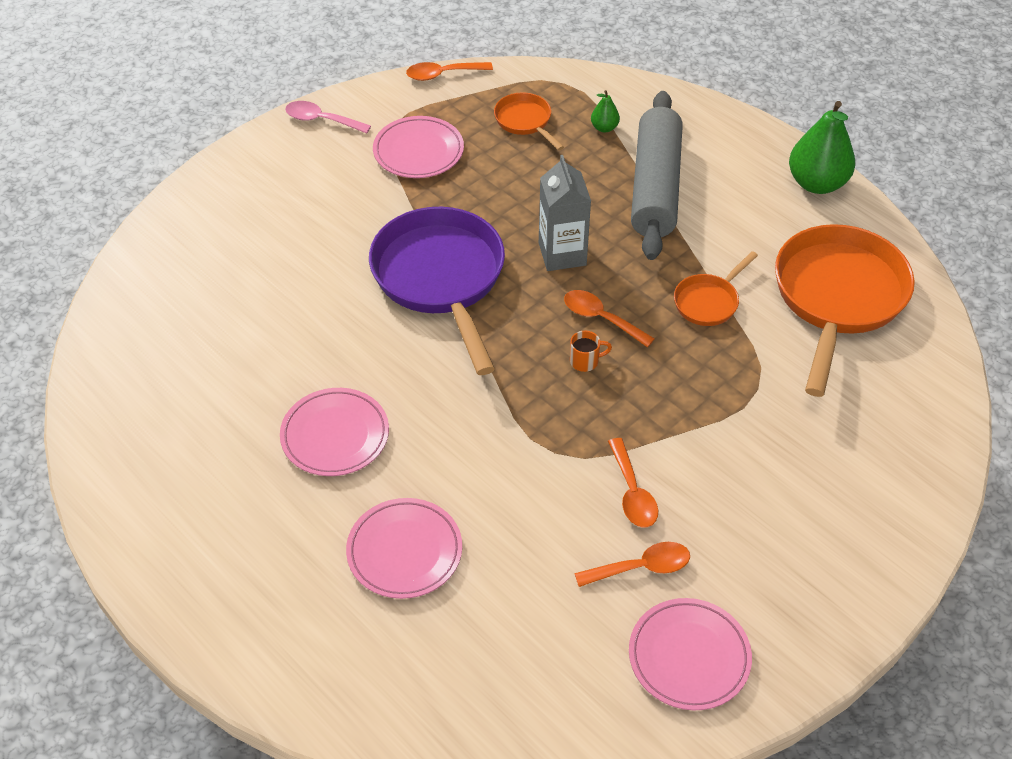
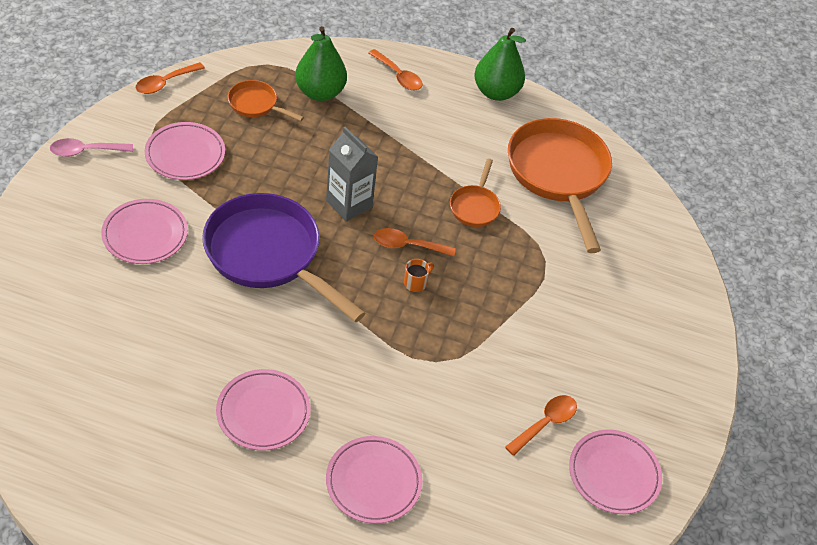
camera: 35 degrees left, 0 degrees up
(328, 219) = (145, 234): none -> pink plate
(604, 128) = (320, 92): green pear -> green pear, size x2.14
(632, 492) = (507, 370): orange spoon -> orange spoon (398, 76)
(655, 187) = (386, 129): grey rolling pin -> none

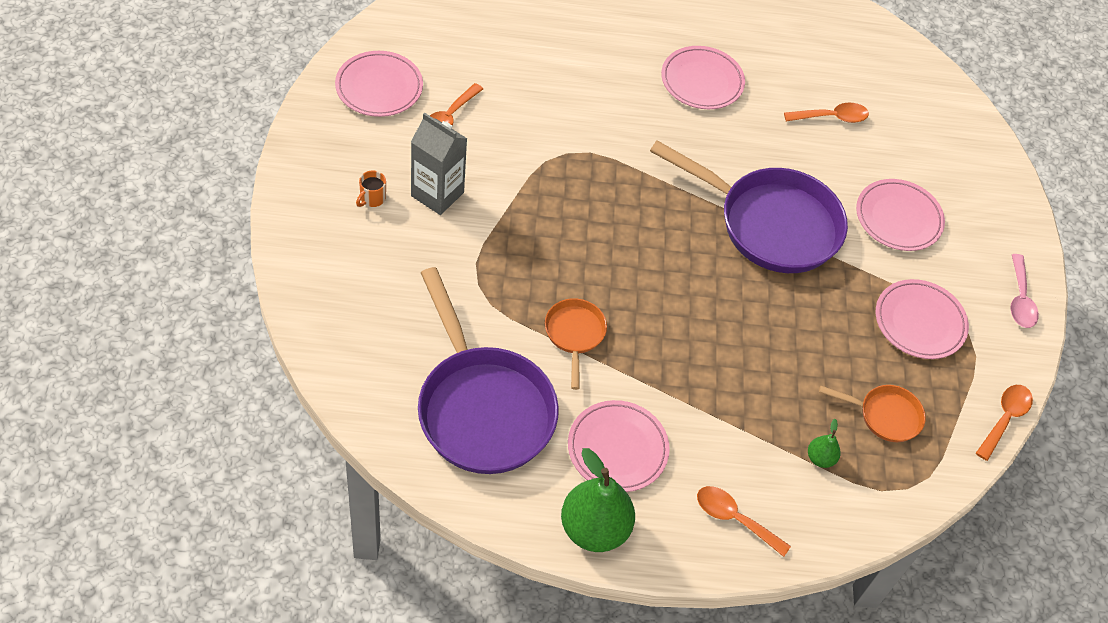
camera: 165 degrees right, 5 degrees up
(85, 151) = (1020, 299): pink spoon -> pink spoon turned 120 degrees clockwise
(320, 92) = (820, 458): green pear -> green pear, size x0.47
(349, 204) = (716, 303): grey carton -> grey carton (437, 194)
(373, 482) = (588, 46): pink plate -> pink plate (617, 449)
(407, 245) = (634, 267): orange spoon -> orange spoon (831, 117)
(416, 283) = (611, 227): orange mug -> orange mug (372, 198)
(558, 174) = (482, 408): orange pan -> purple pan

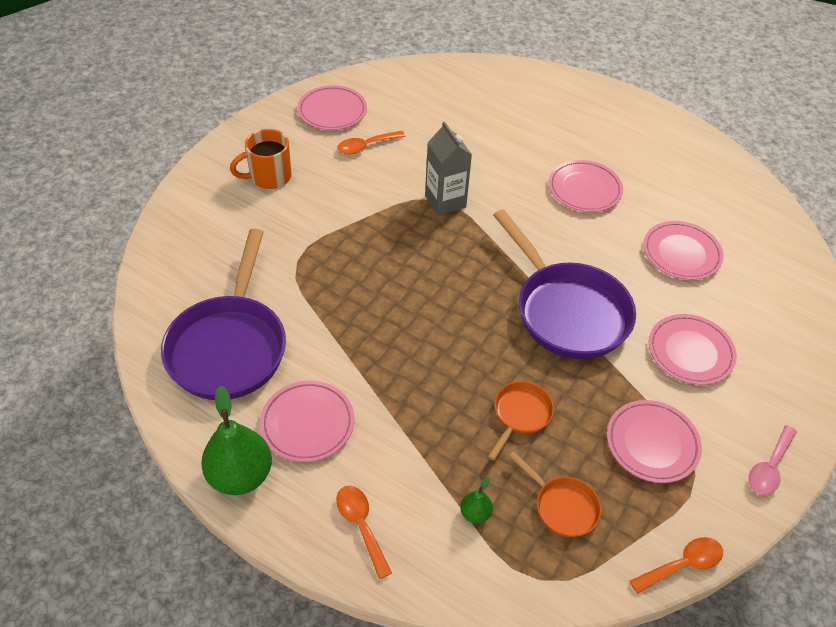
camera: 35 degrees right, 5 degrees down
(372, 198) = (269, 177): orange mug -> orange mug, size x1.98
(437, 194) = (317, 191): grey carton -> grey carton (445, 201)
(574, 335) = (341, 325): orange pan -> orange pan (520, 415)
(831, 117) = (681, 253): orange spoon -> pink plate

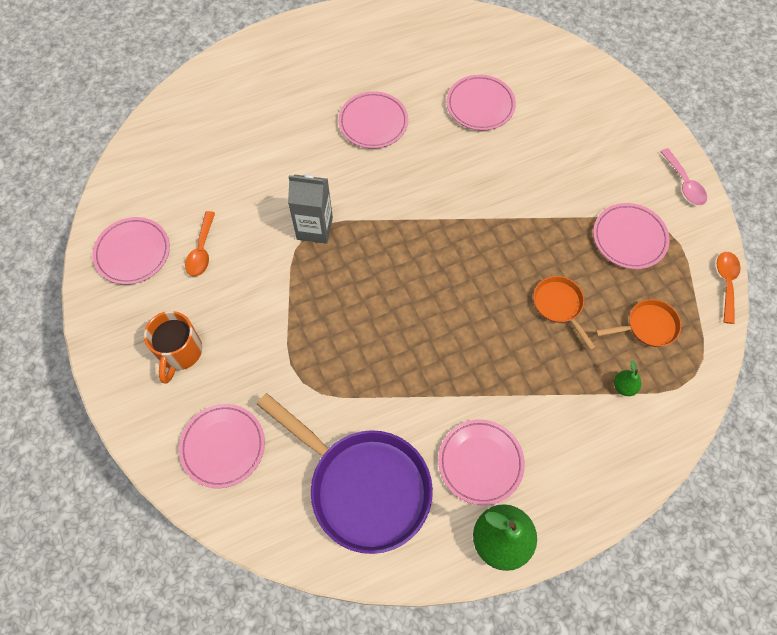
camera: 55 degrees left, 15 degrees up
(361, 526) = (593, 471): orange spoon -> none
(567, 311) = (485, 214): purple pan -> none
(690, 352) = (569, 162): pink plate -> pink plate (223, 446)

